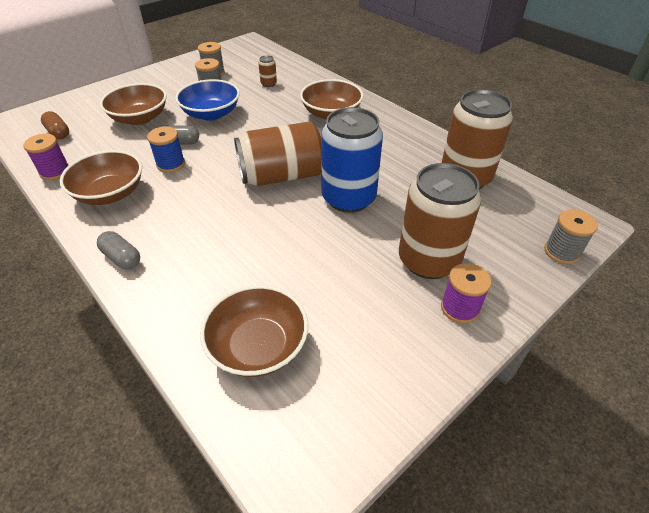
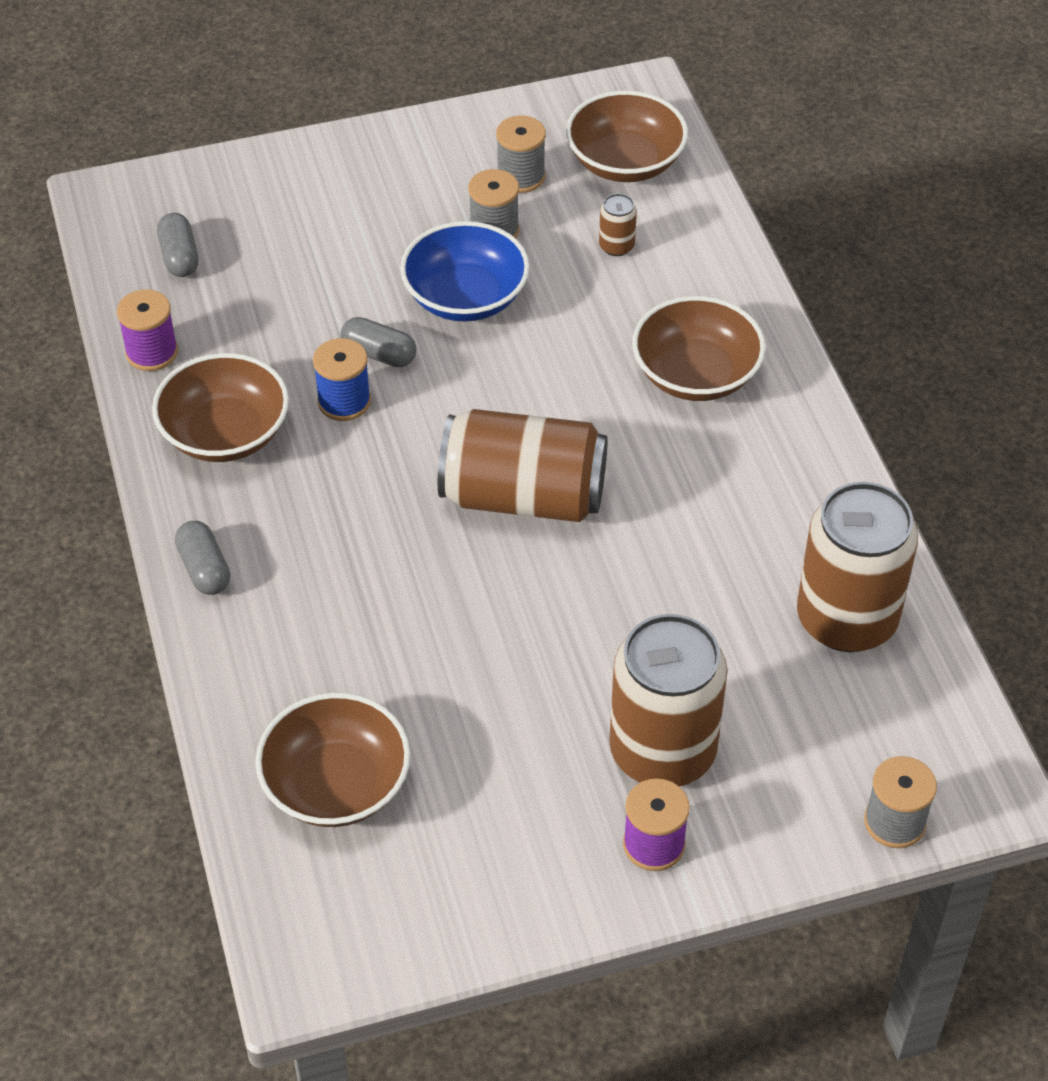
camera: 25 degrees right, 5 degrees up
(58, 133) = (179, 257): brown capsule -> grey capsule
(139, 118) = (331, 265): brown bowl -> brown bowl (625, 162)
(348, 198) = (608, 586): blue can -> none

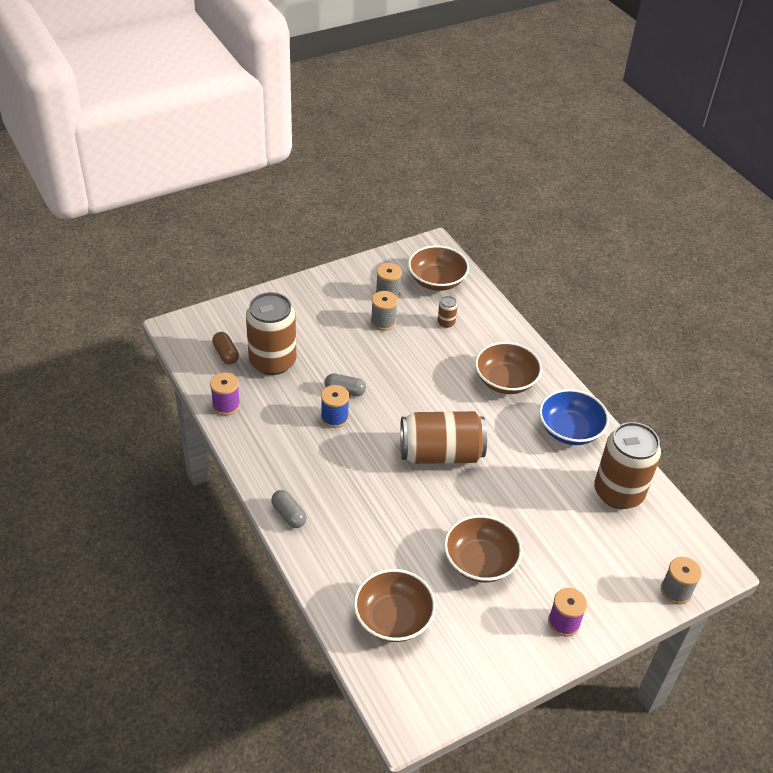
camera: 15 degrees left, 5 degrees down
(179, 257) = (226, 354): grey capsule -> brown capsule
(225, 433) = (278, 442): brown bowl -> brown bowl (480, 561)
(465, 297) = (379, 357): blue bowl -> blue bowl (570, 430)
(662, 751) = (552, 573): brown can -> brown can (272, 361)

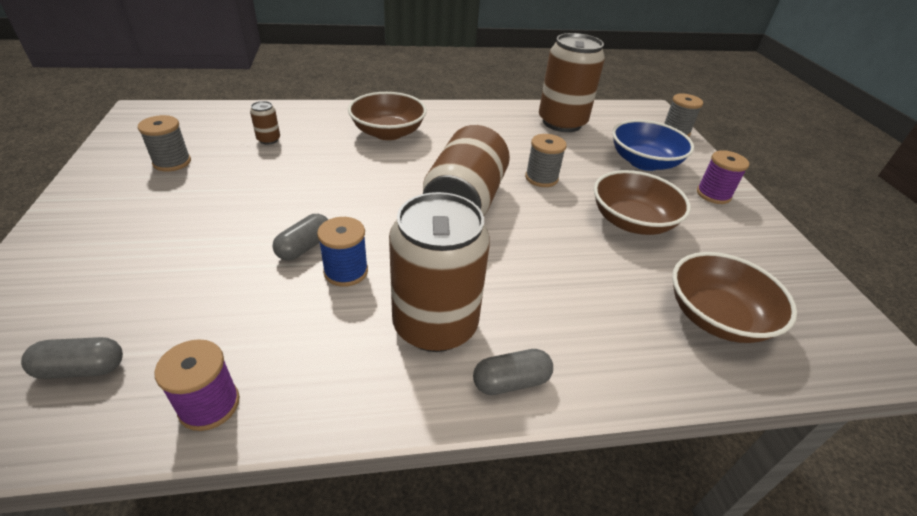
camera: 70 degrees left, 5 degrees down
(226, 354) = (81, 369): brown capsule -> grey capsule
(272, 361) = (170, 307): brown can -> brown can (435, 325)
(383, 322) = (216, 180): grey spool -> grey spool (541, 178)
(437, 281) = (197, 126): brown bowl -> none
(570, 430) = (476, 121): blue bowl -> blue bowl (644, 162)

